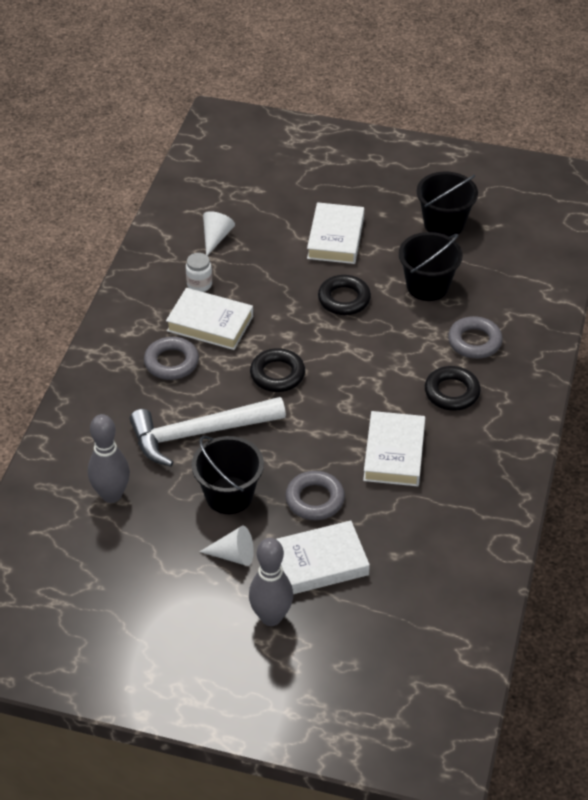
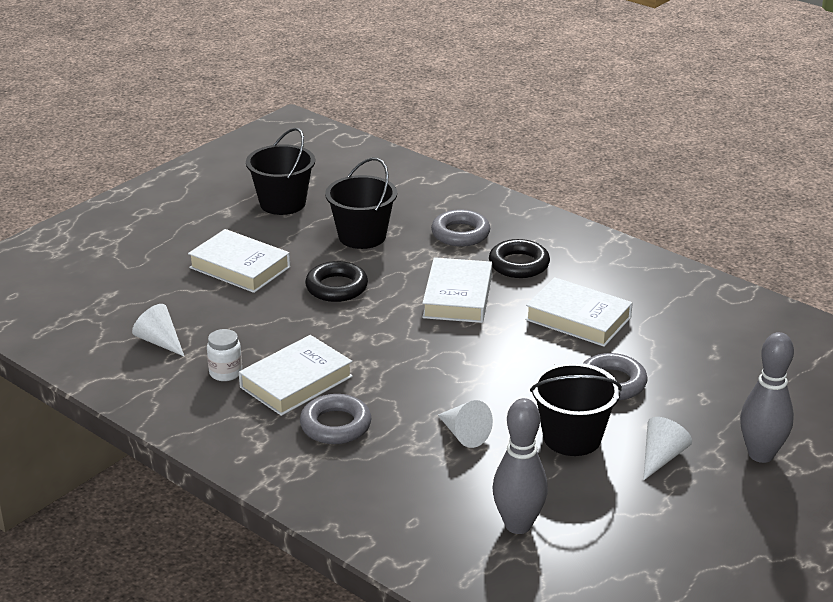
camera: 65 degrees left, 15 degrees down
(199, 433) = (463, 434): white hammer -> white cone
(277, 374) = (413, 358): black ring -> none
(320, 562) = (701, 403): white book -> white book (457, 297)

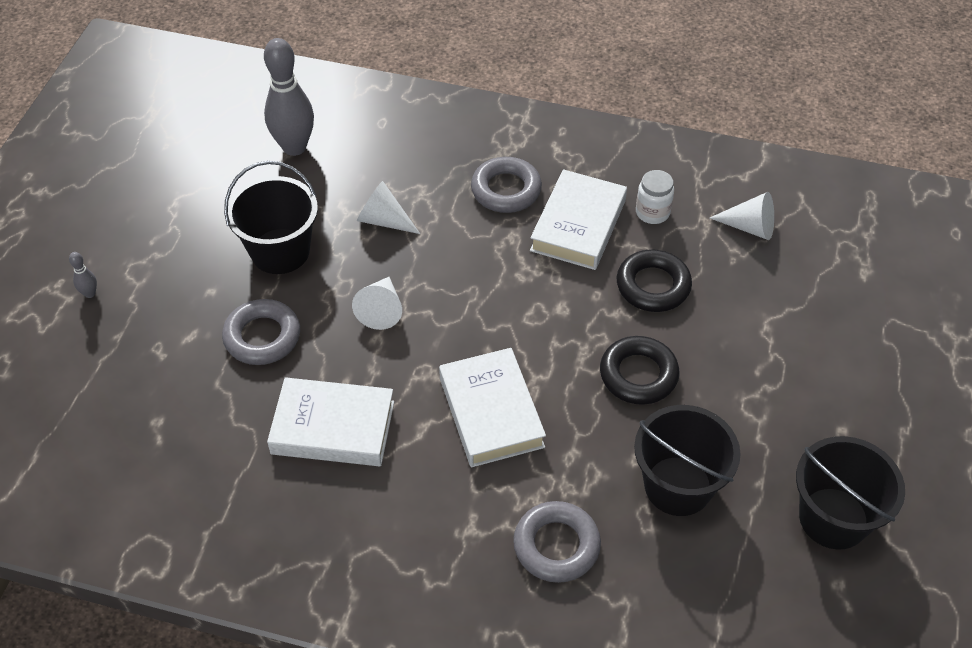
camera: 155 degrees right, 20 degrees up
(240, 267) = (772, 367): white book -> none
(519, 264) = (447, 507): black ring -> black ring (653, 286)
(661, 457) = (187, 257): white cone -> white cone (381, 310)
(761, 454) = (90, 293): grey bowling pin -> grey bowling pin, size x0.42

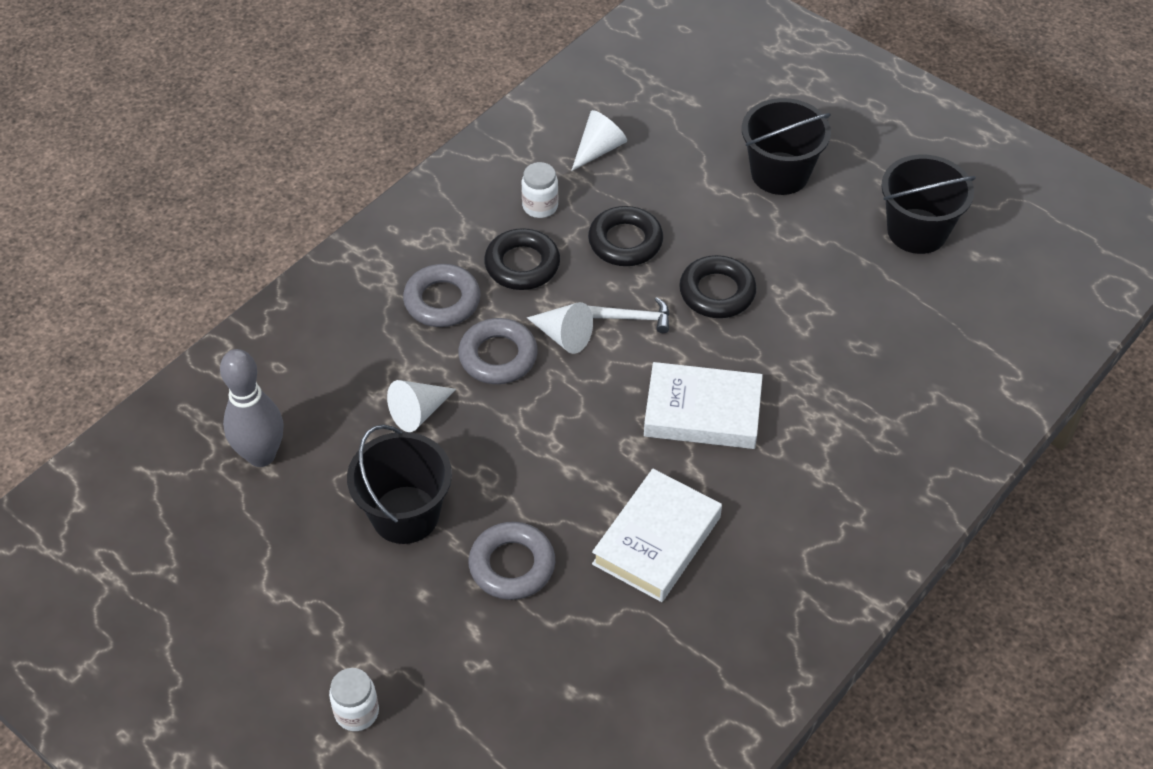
camera: 65 degrees left, 0 degrees up
(90, 293) = (357, 712): grey bowling pin -> white jar
(381, 310) = (534, 454): white cone -> white cone (563, 336)
(556, 546) = (862, 418): grey ring -> grey ring (498, 356)
(567, 323) = (633, 318): none -> white hammer
(578, 225) = (522, 265): white book -> black ring
(678, 486) = (842, 313): black bucket -> black bucket (780, 173)

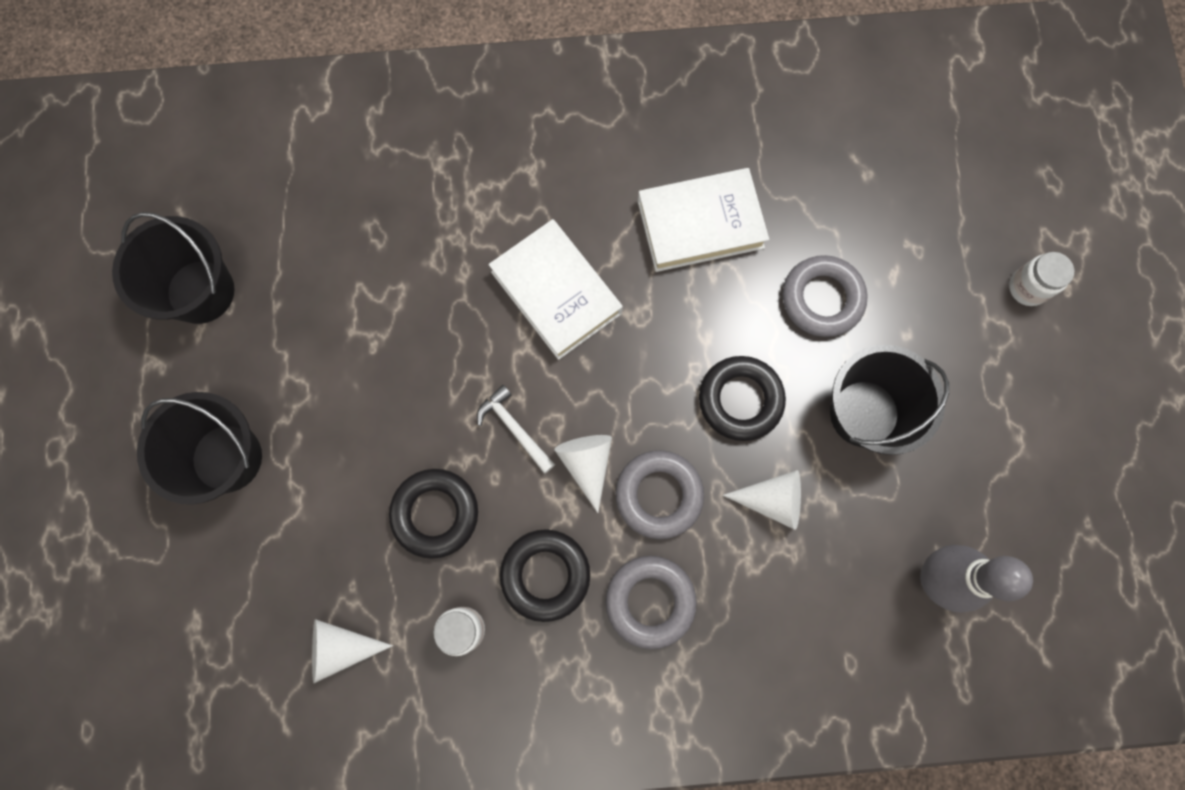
camera: 135 degrees left, 25 degrees up
(717, 292) = (422, 388): black ring -> black ring (740, 400)

